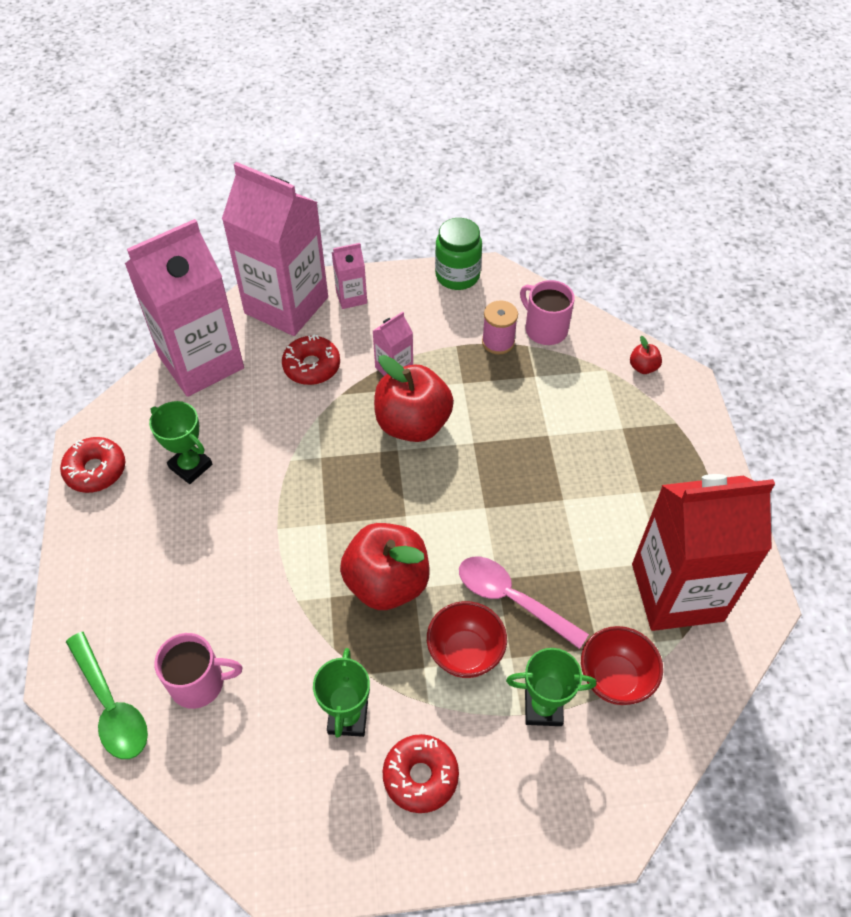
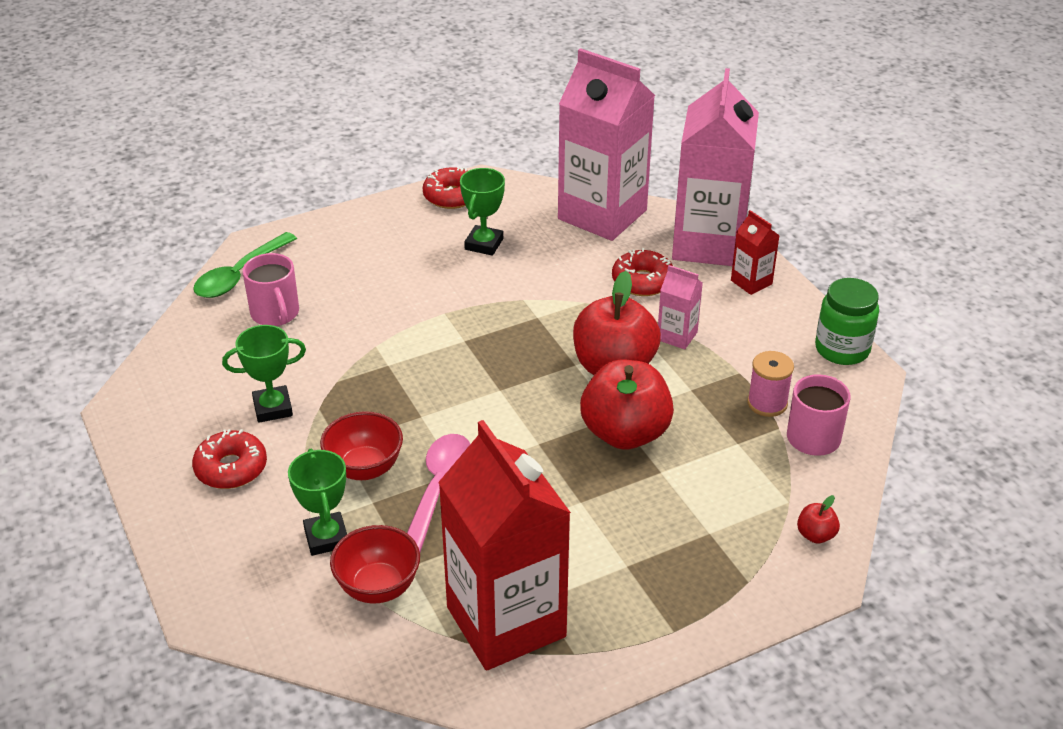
camera: 70 degrees right, 15 degrees down
(351, 297) = (751, 282): pink carton -> red carton
(387, 583) = (418, 397): red apple -> red apple (625, 433)

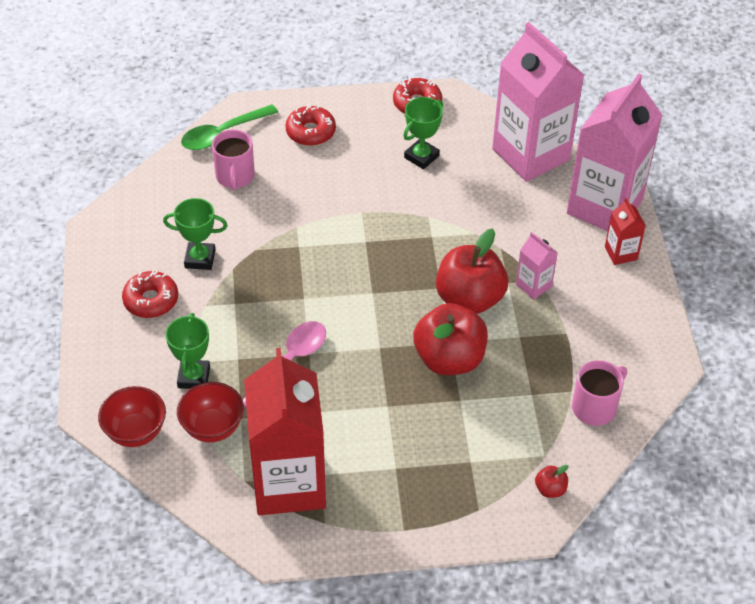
camera: 20 degrees right, 10 degrees up
(364, 468) = (244, 329): red bowl -> red bowl (136, 432)
(642, 281) = (531, 227): red donut -> red donut (310, 132)
(767, 403) = (574, 367): pink spool -> none
(842, 349) = (662, 337): green jar -> none

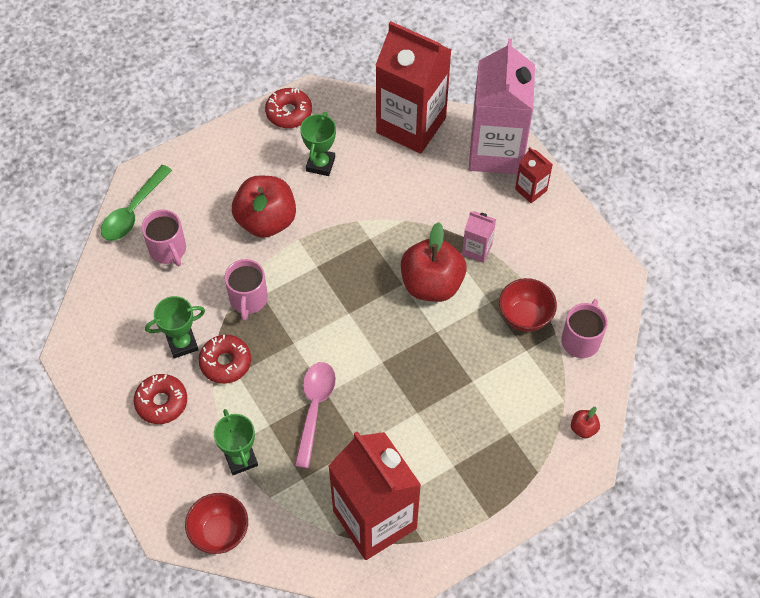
camera: 25 degrees left, 10 degrees up
(213, 427) = (283, 498): red bowl -> red bowl (525, 316)
(283, 245) = (248, 299): none -> pink mug
(310, 132) = (211, 178): red donut -> red donut (225, 362)
(449, 359) = (444, 347): red apple -> red apple (266, 221)
(530, 154) = (411, 125): pink carton -> red carton

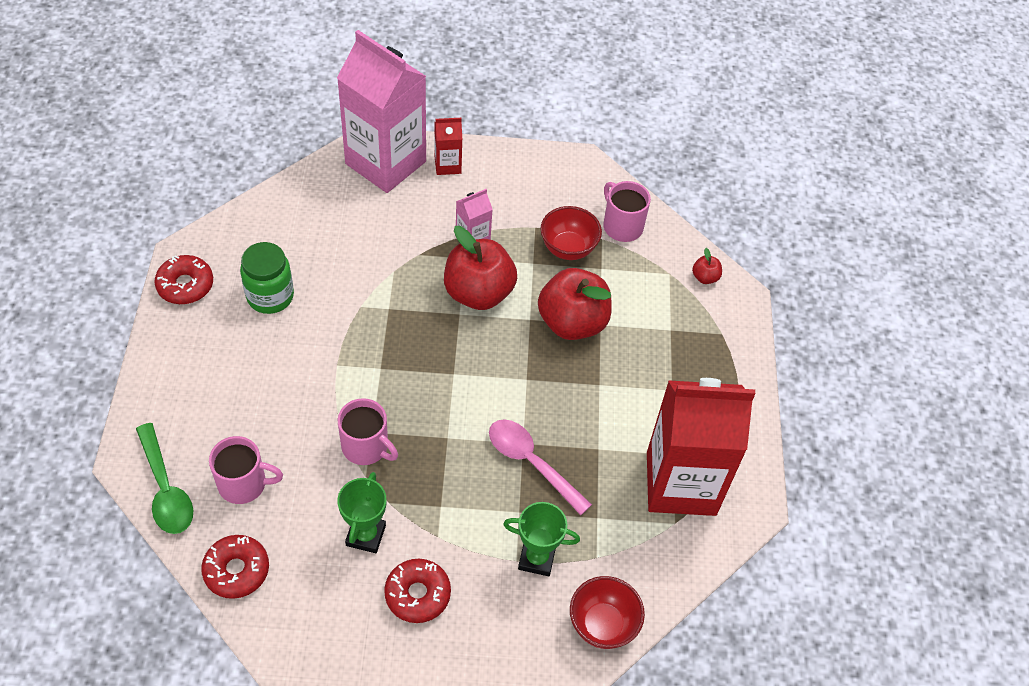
camera: 60 degrees left, 5 degrees down
(225, 362) = (420, 509): red donut -> red donut (236, 570)
(266, 221) = (291, 378): red apple -> red apple (572, 322)
(320, 164) = (270, 296): green trophy -> green jar
(411, 125) = (297, 203): red carton -> none

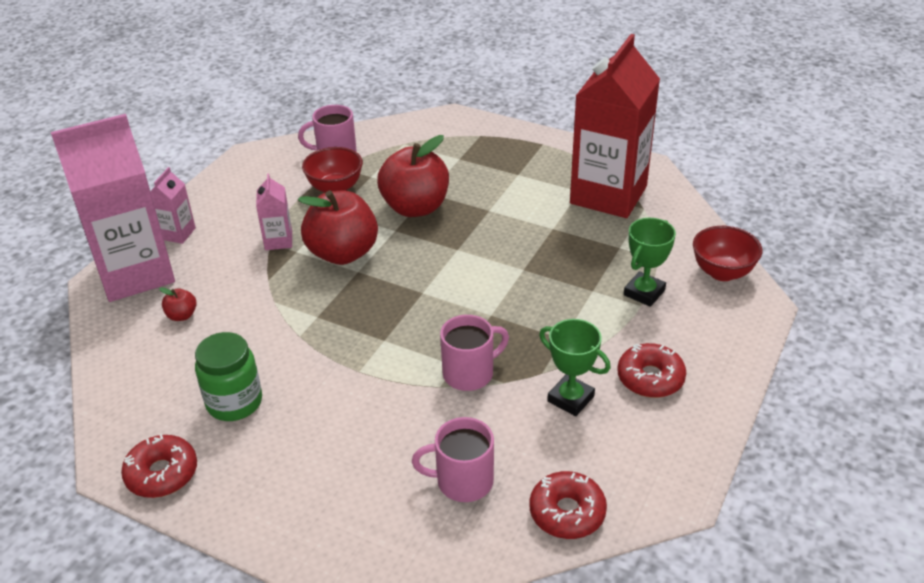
camera: 60 degrees left, 15 degrees down
(166, 489) = (433, 555): green spoon -> none
(244, 484) = (462, 481): pink mug -> pink mug turned 120 degrees counterclockwise
(447, 165) = (177, 233): red carton -> pink carton
(531, 463) = (546, 270): pink spoon -> none
(705, 277) = (420, 128): red apple -> red apple (182, 315)

